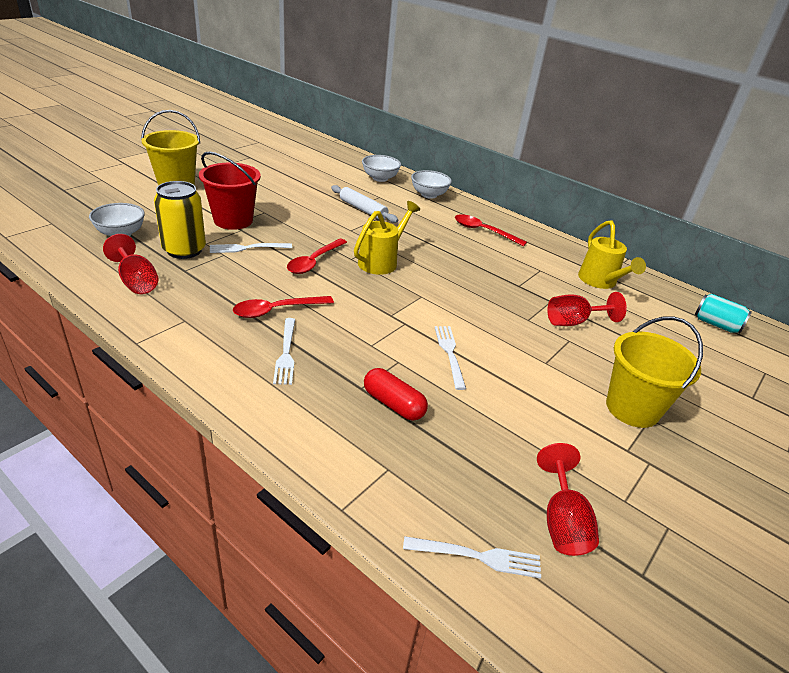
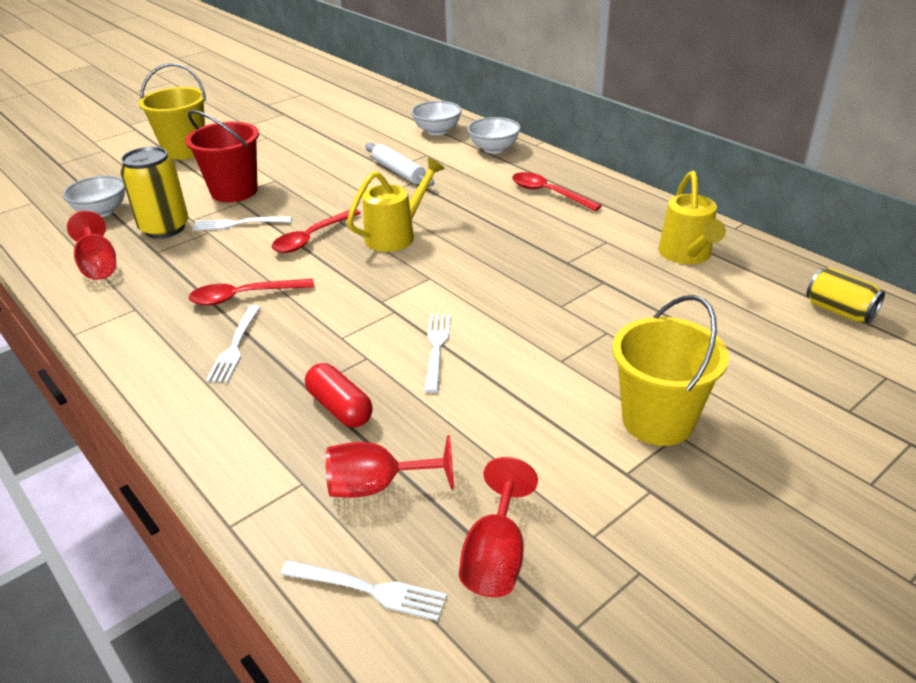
camera: 15 degrees right, 0 degrees up
(574, 322) = (624, 308): red goblet -> red goblet (377, 486)
(716, 324) = (839, 311): turquoise can -> yellow can

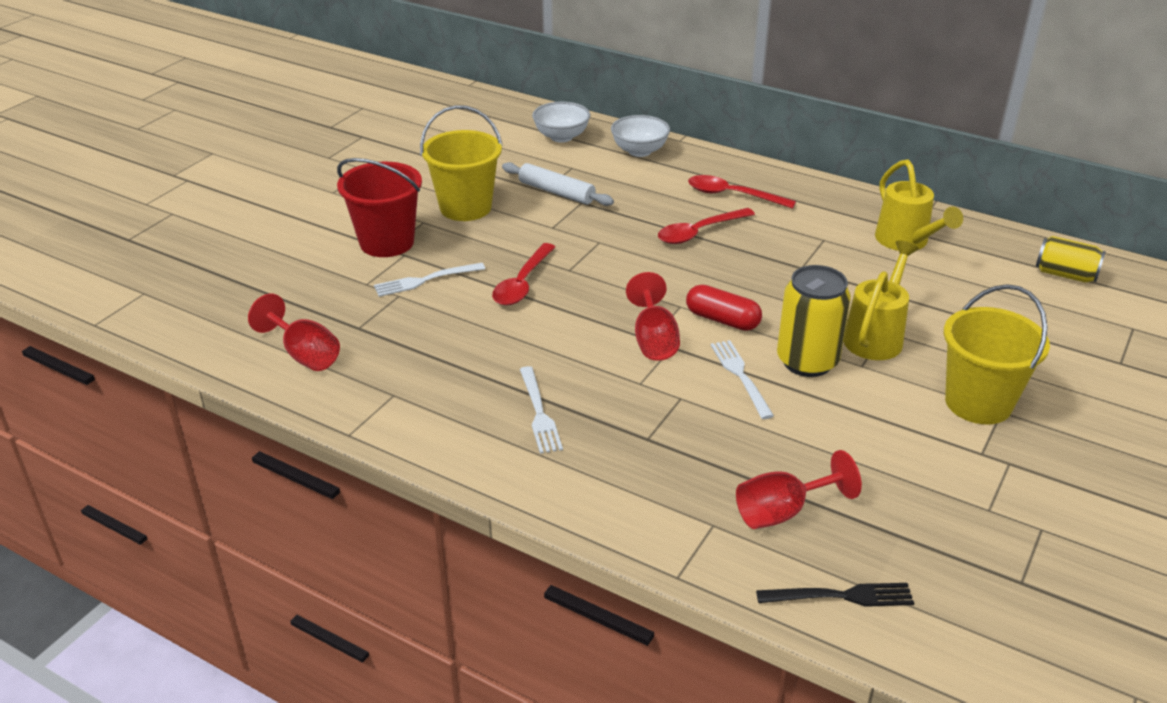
camera: 20 degrees left, 0 degrees up
(101, 211) = (246, 291): white bowl -> none
(164, 228) = (343, 299): yellow can -> yellow can (807, 361)
(185, 150) = (280, 200): yellow bucket -> yellow bucket (465, 207)
(243, 297) = (503, 360): red spoon -> red spoon (699, 232)
(340, 408) = (693, 450): red capsule -> red capsule (722, 320)
(370, 590) = (842, 596): white fork -> black fork
(396, 235) = (611, 266): yellow watering can -> yellow watering can (876, 336)
(496, 556) = (924, 544): red goblet -> red goblet (654, 340)

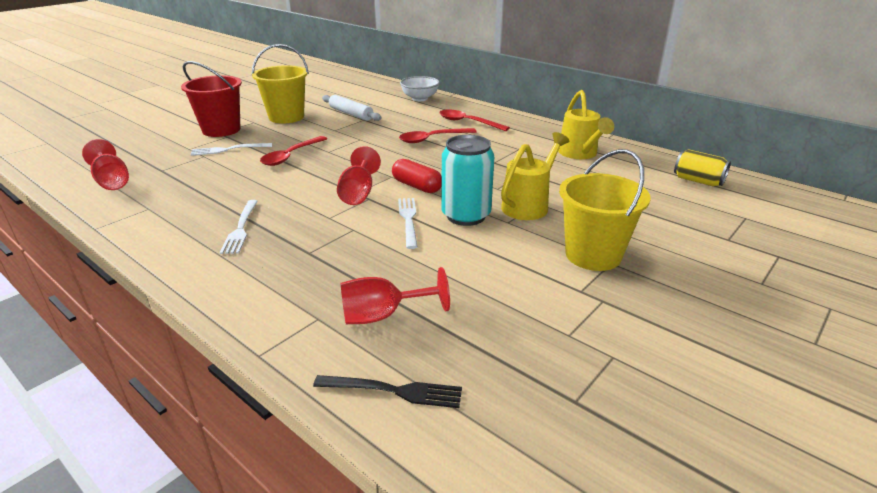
camera: 10 degrees right, 5 degrees down
(561, 137) = (374, 89): white bowl -> none
(807, 361) = (466, 216): yellow can -> turquoise can

